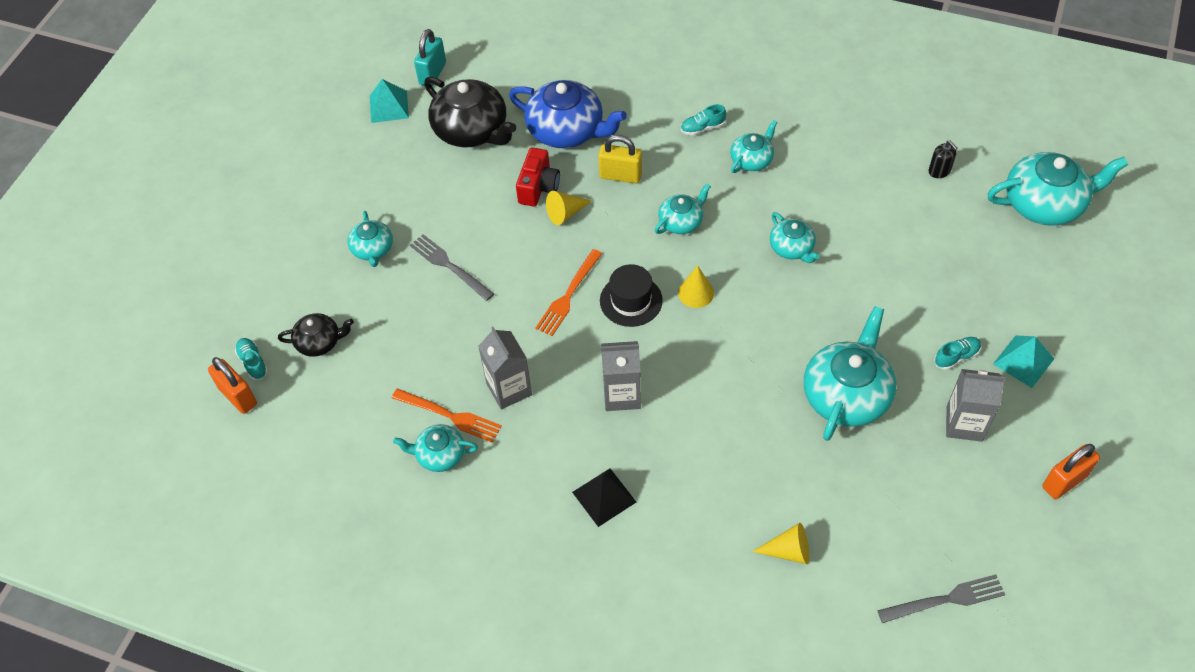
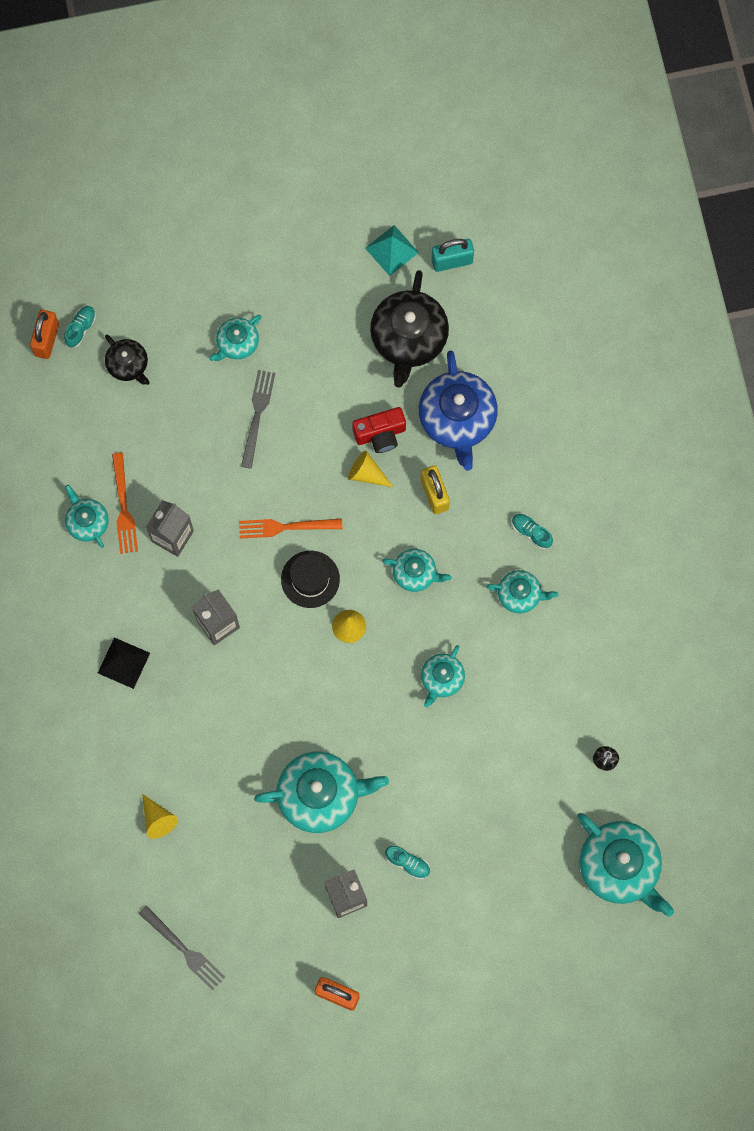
camera: 55 degrees right, 20 degrees up
(1023, 361) = (435, 917): turquoise pyramid -> none

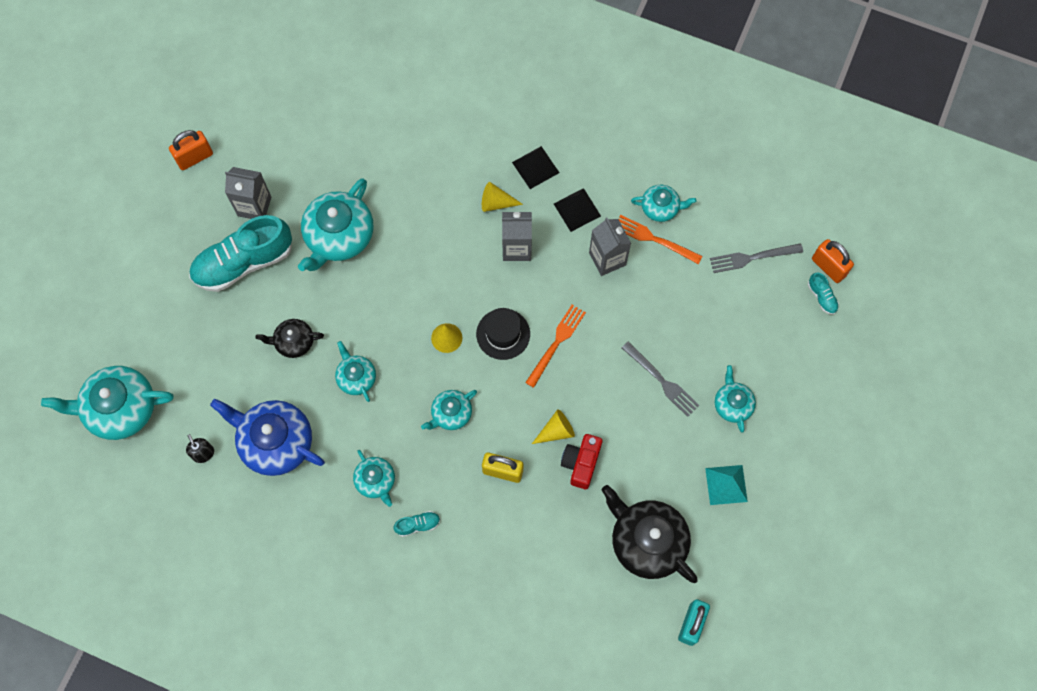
camera: 125 degrees right, 5 degrees down
(128, 364) = (768, 312): black teapot -> black teapot (294, 342)
(141, 595) = (577, 209): none -> black pyramid
(158, 819) = (406, 120): yellow cone -> yellow cone (496, 203)
(185, 950) = (304, 82): grey fork -> grey fork (751, 258)
(391, 250) = (734, 580): turquoise pyramid -> turquoise pyramid (726, 484)
(408, 863) = (244, 263): turquoise shoe -> turquoise shoe, size x2.47
(457, 418) = (552, 533): blue teapot -> blue teapot (275, 442)
(520, 594) = (376, 481): turquoise teapot -> turquoise teapot turned 75 degrees counterclockwise

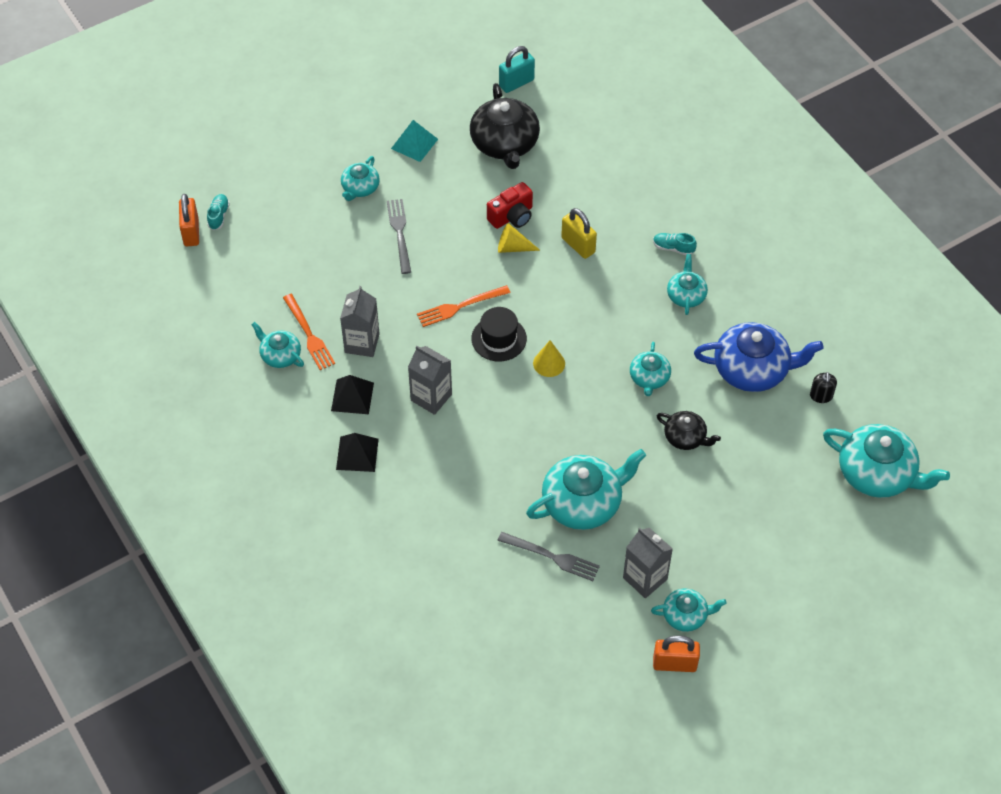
camera: 145 degrees left, 15 degrees down
(244, 263) = (688, 532): turquoise shoe -> none
(275, 442) = (752, 369): blue teapot -> blue teapot turned 60 degrees counterclockwise
(451, 413) = (588, 307): turquoise teapot -> turquoise teapot (685, 615)
(496, 203) = (418, 445): yellow cone -> none
(751, 258) = (244, 274): grey fork -> grey fork (553, 557)

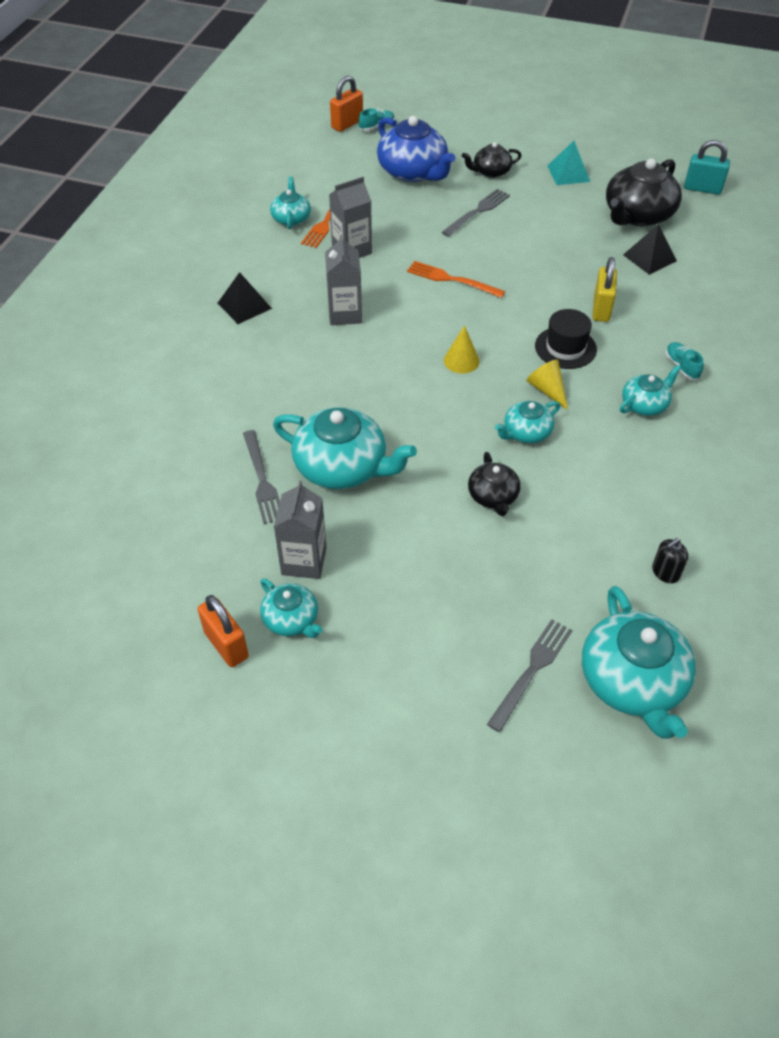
camera: 50 degrees right, 5 degrees down
(352, 396) = (296, 273): black pyramid -> black pyramid (649, 257)
(360, 188) = (491, 171): turquoise teapot -> black teapot
(499, 338) = (448, 318): black hat -> black hat (565, 348)
(512, 216) = (576, 257): red camera -> none
(513, 247) = (547, 275): yellow cone -> yellow cone (547, 390)
(752, 369) = (627, 499): blue teapot -> blue teapot (413, 171)
(828, 516) = (532, 669): none -> grey fork

